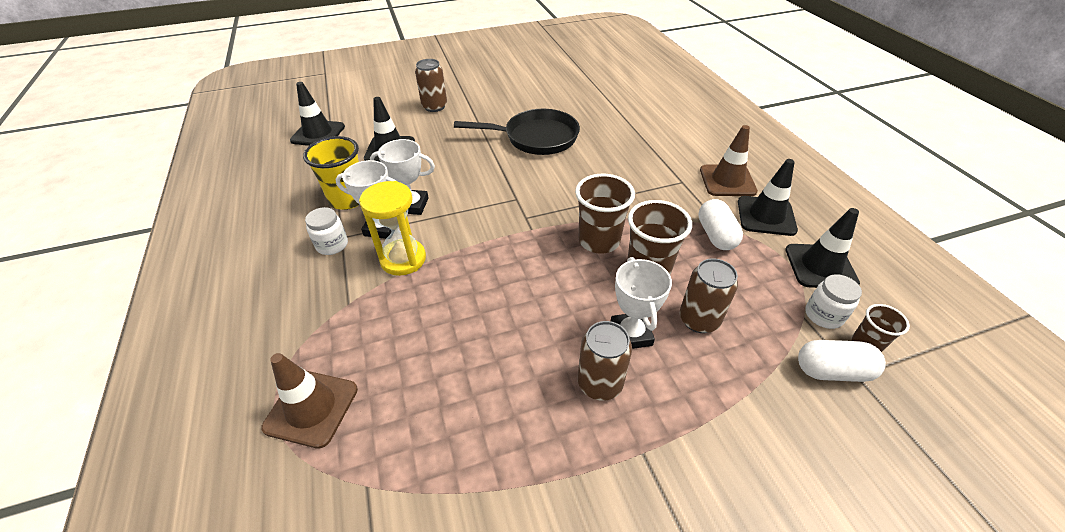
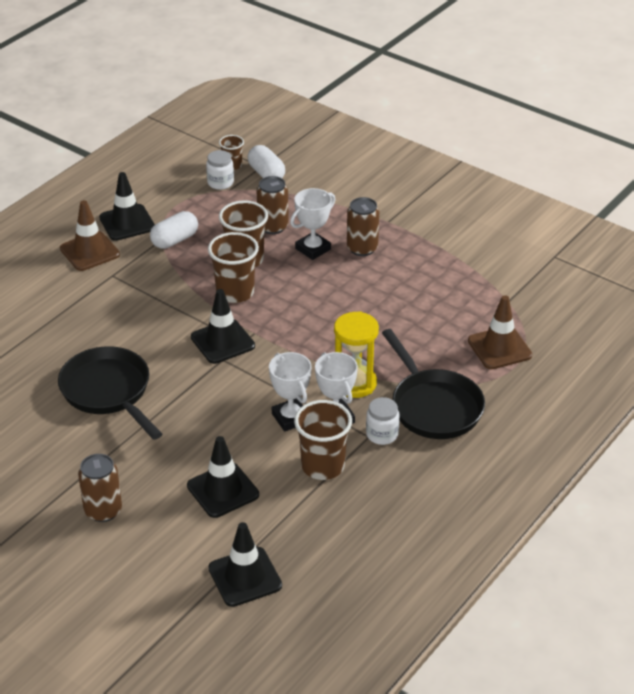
camera: 125 degrees left, 5 degrees down
(315, 296) = (433, 406): none -> black pan
(348, 199) = (323, 466): yellow cup -> brown cup
(820, 266) = (170, 190): black traffic cone -> black traffic cone (222, 342)

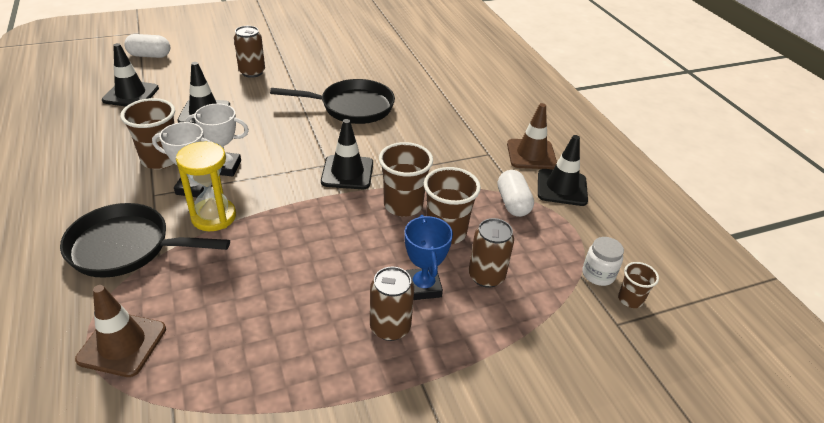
camera: 120 degrees right, 0 degrees up
(266, 174) = (596, 320): white capsule -> white capsule (150, 56)
(313, 249) = (423, 287): white trophy -> blue trophy
(382, 434) = (144, 202): white jar -> none

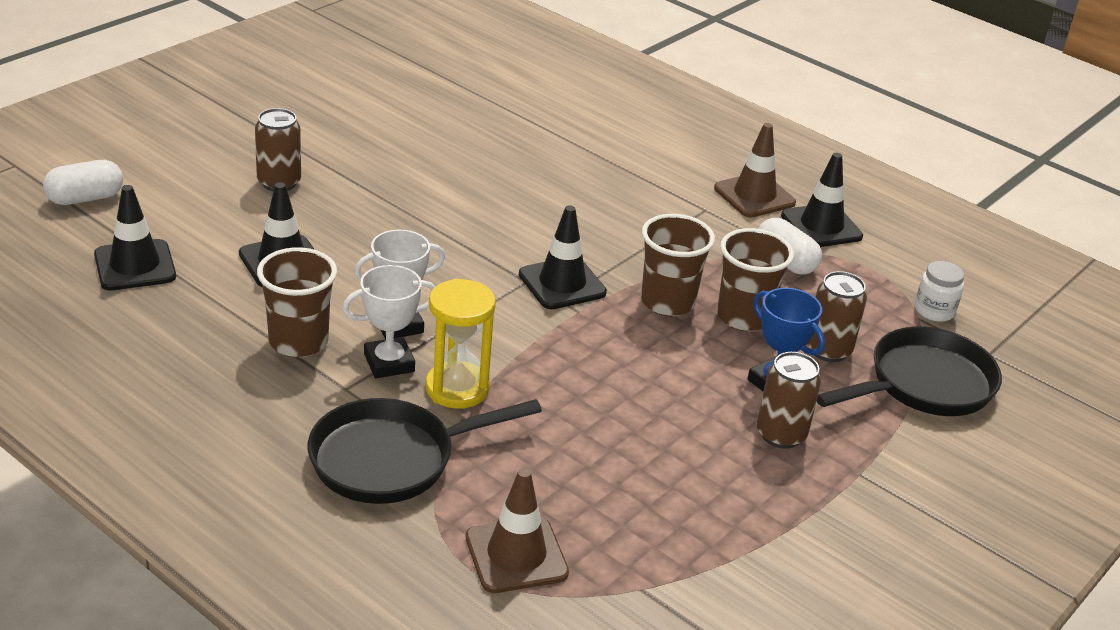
camera: 30 degrees left, 5 degrees down
(352, 107) = (477, 196): black pan -> black pan (923, 384)
(630, 299) = (983, 325): brown cup -> none

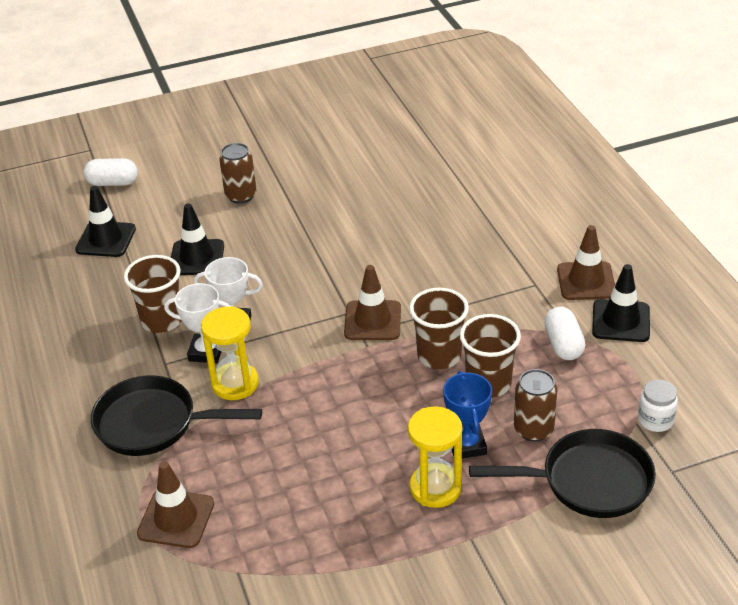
camera: 35 degrees right, 5 degrees up
(562, 284) = (372, 321): black traffic cone -> brown traffic cone
(781, 434) = (435, 488): brown can -> yellow hourglass

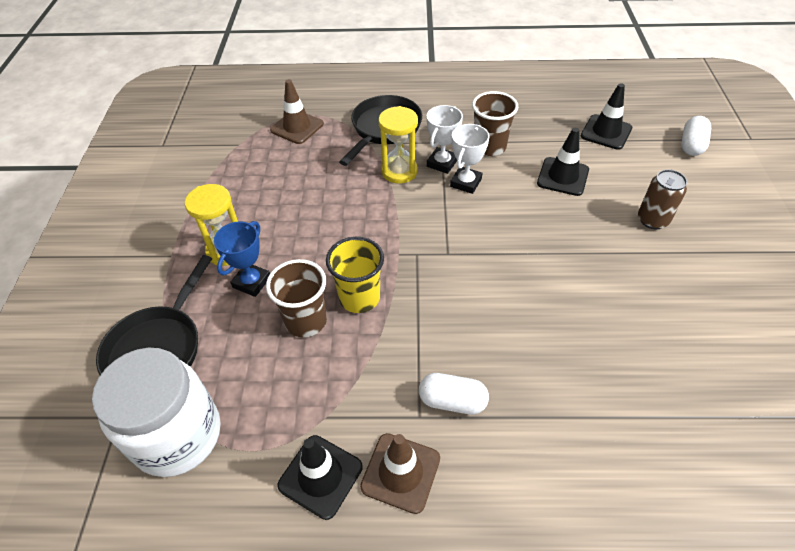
camera: 110 degrees right, 10 degrees up
(372, 321) = (428, 266): brown traffic cone -> none
(439, 356) = (359, 298): brown cup -> yellow cup
(466, 445) = (252, 282): blue trophy -> blue trophy turned 75 degrees counterclockwise
(533, 429) = (235, 333): brown can -> none
(563, 344) = (318, 402): white capsule -> white capsule (452, 401)
(655, 420) = (177, 435): white jar -> white jar, size x2.40

